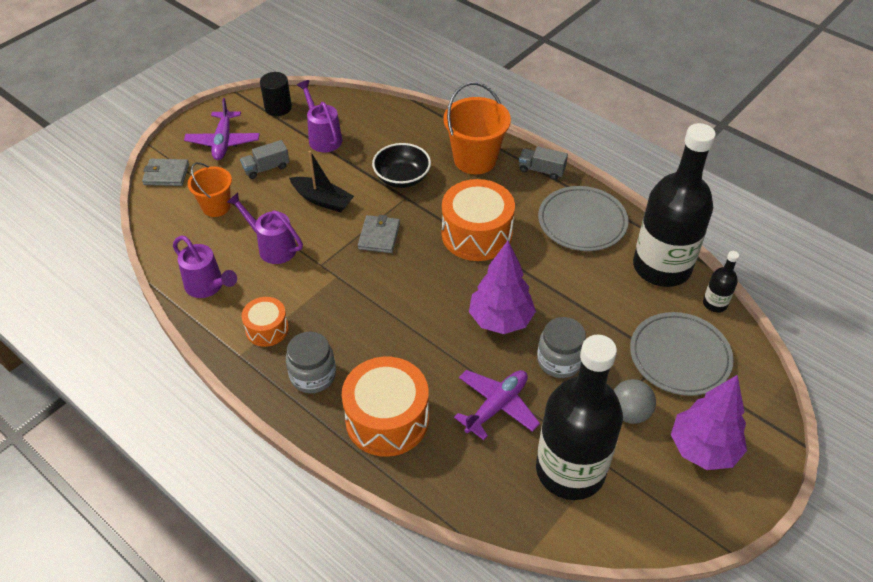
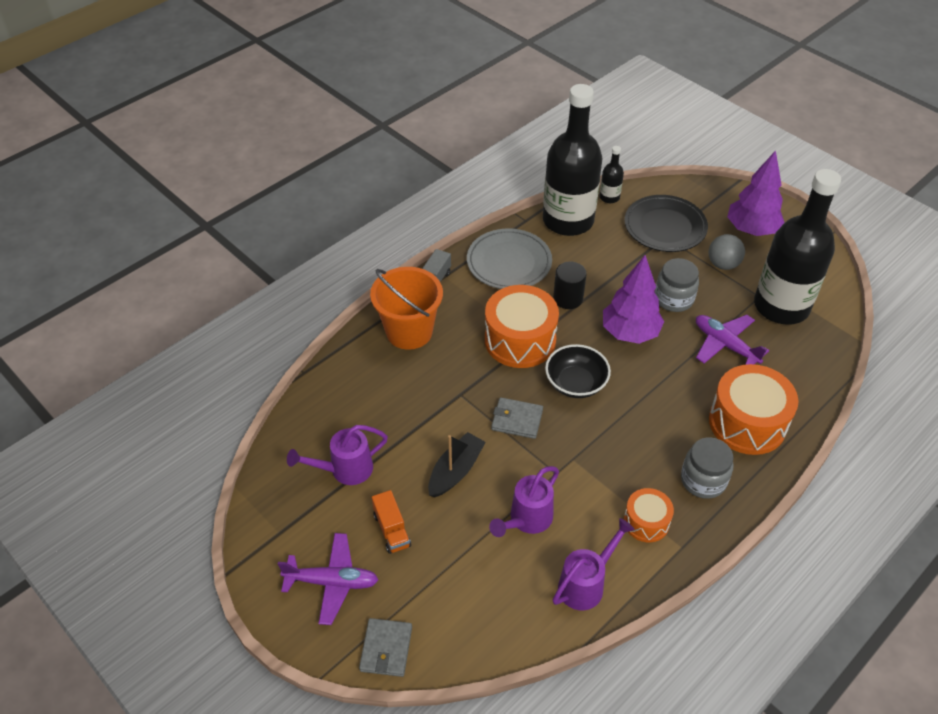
camera: 85 degrees left, 0 degrees up
(216, 206) = (454, 583): orange bucket -> none
(266, 168) = (392, 530): grey truck -> orange truck
(278, 108) = (275, 519): black cylinder -> black cylinder (568, 298)
(402, 178) = (429, 396): black bowl -> black bowl (576, 383)
(679, 356) = (665, 227): grey plate -> black plate

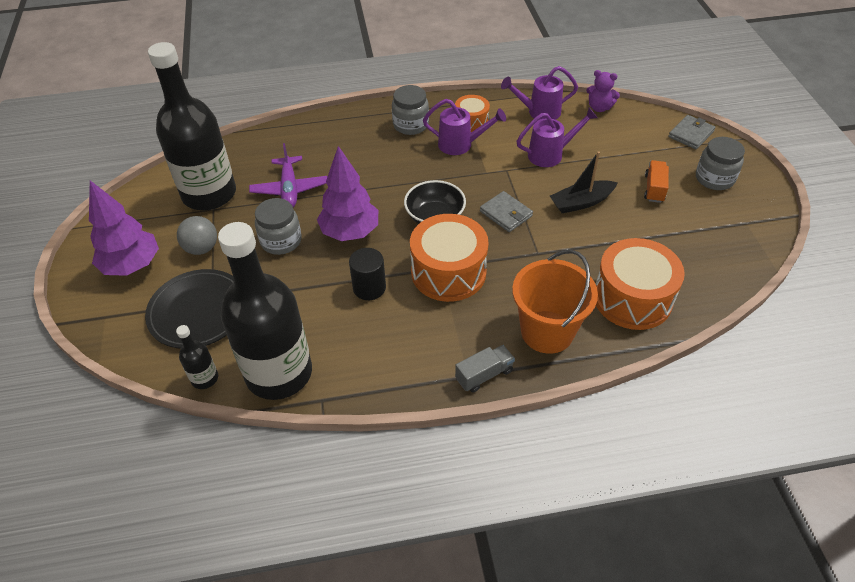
camera: 145 degrees left, 0 degrees up
(332, 582) = (714, 178): purple plane -> grey jar
(345, 470) = (672, 241): purple watering can -> purple watering can (460, 145)
(509, 262) = (388, 356): grey plate -> none
(521, 636) = (599, 108): none -> purple teddy bear
(747, 423) = (342, 139): orange drum -> orange drum (632, 298)

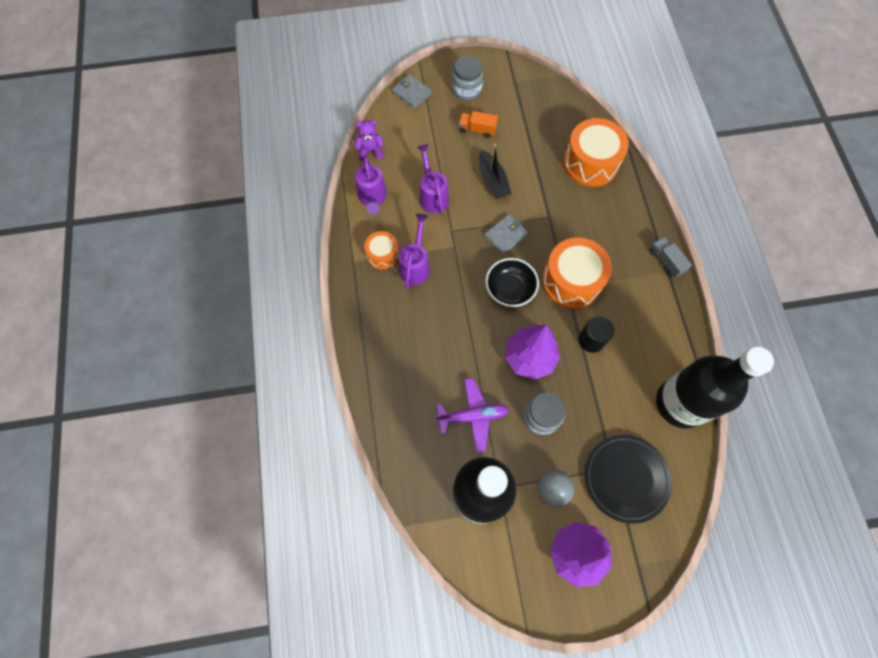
camera: 90 degrees left, 20 degrees up
(204, 378) = (691, 461): black bottle -> none
(410, 125) = (383, 308): grey jar -> none
(547, 332) = (625, 219): orange bucket -> none
(599, 108) = (370, 151): purple teddy bear -> purple teddy bear turned 120 degrees counterclockwise

